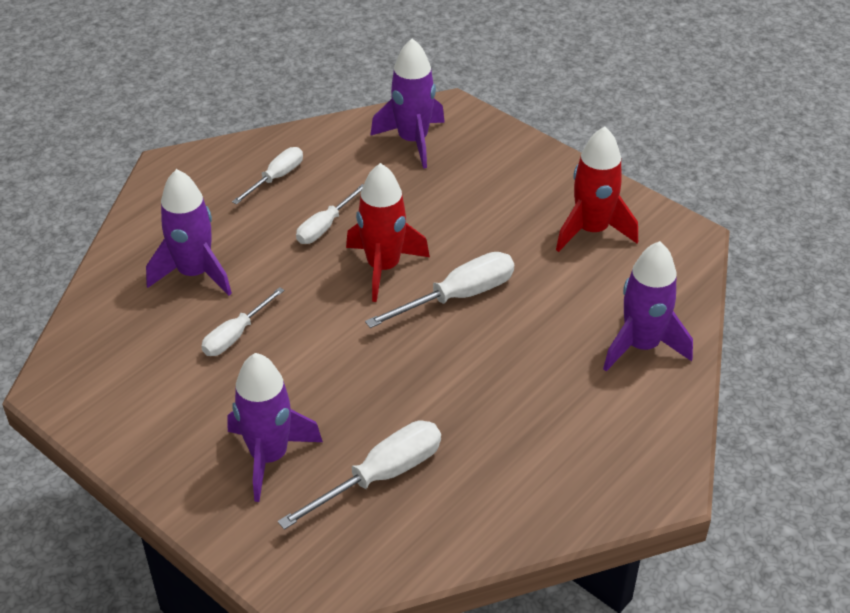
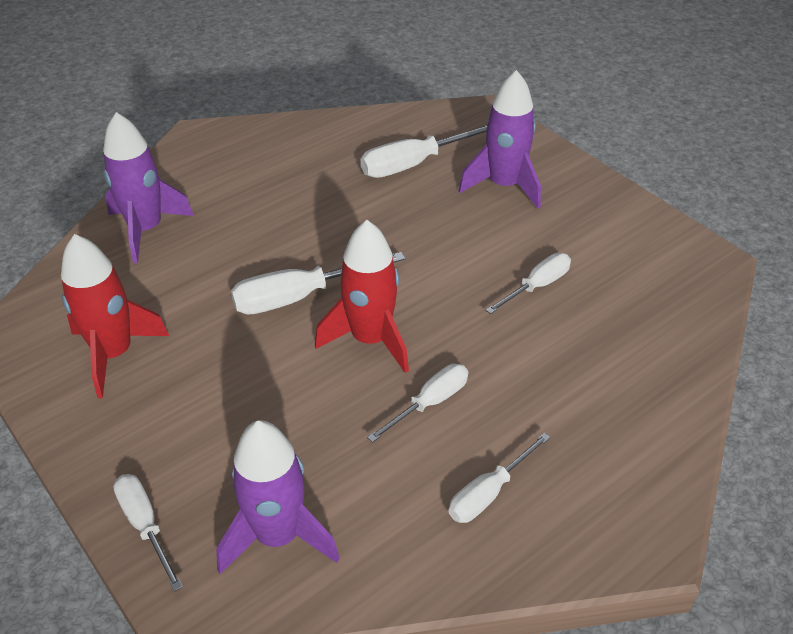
camera: 170 degrees left, 0 degrees up
(194, 273) = (588, 360): purple rocket -> none
(501, 136) = (145, 525): none -> white screwdriver

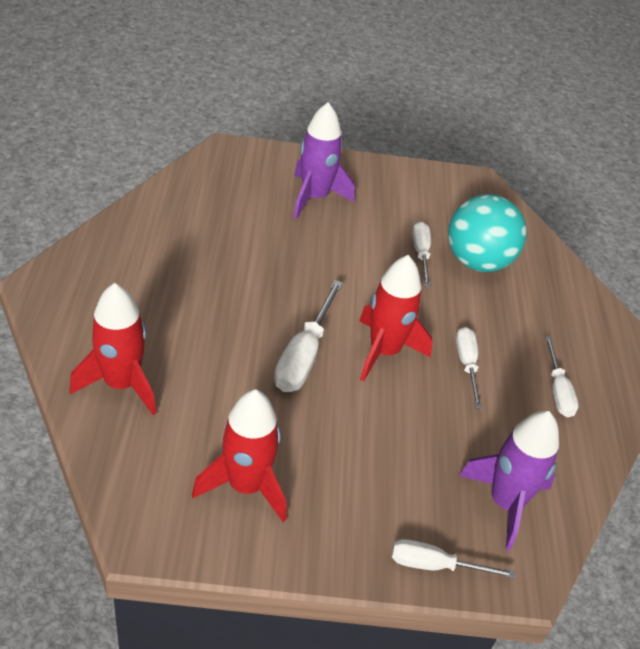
camera: 55 degrees left, 0 degrees up
(146, 229) = (121, 384): purple rocket -> red rocket
(414, 164) = (238, 214): white screwdriver -> none
(589, 328) = (477, 261): none -> turquoise ball

